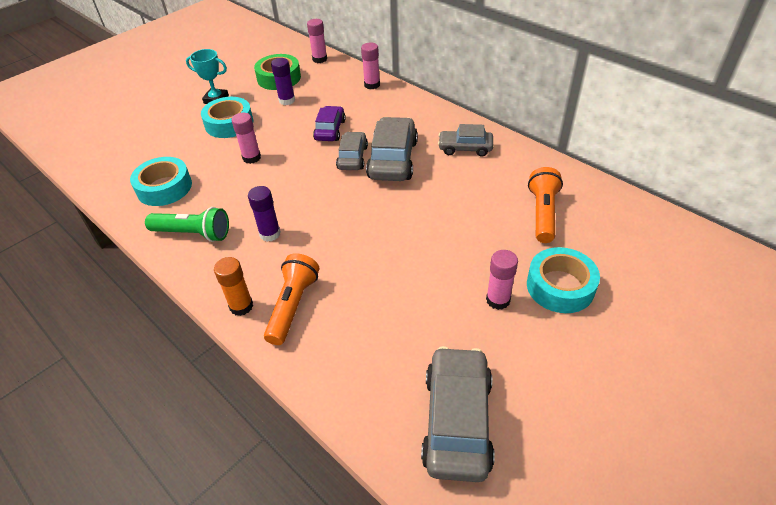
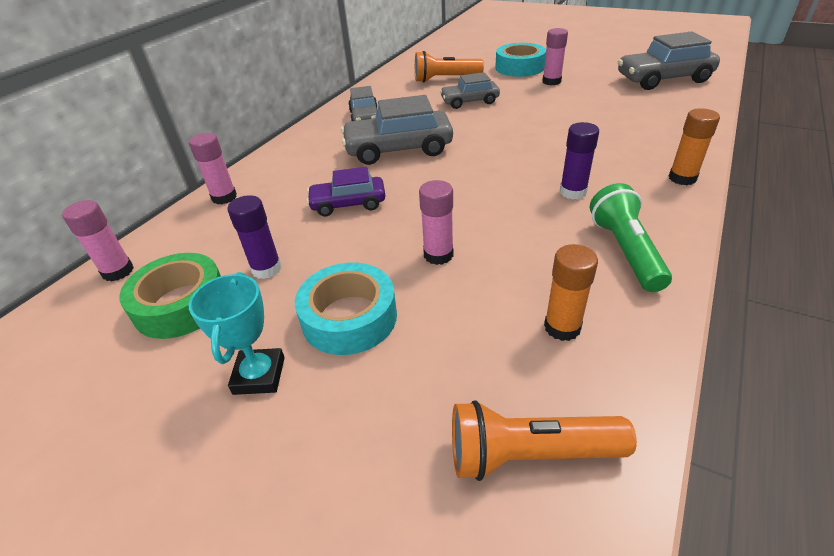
camera: 105 degrees left, 5 degrees down
(164, 187) = (562, 327): turquoise tape -> orange glue stick
(292, 306) = (648, 152): orange flashlight -> orange flashlight (529, 455)
(352, 157) = (404, 174): grey car -> grey car (469, 101)

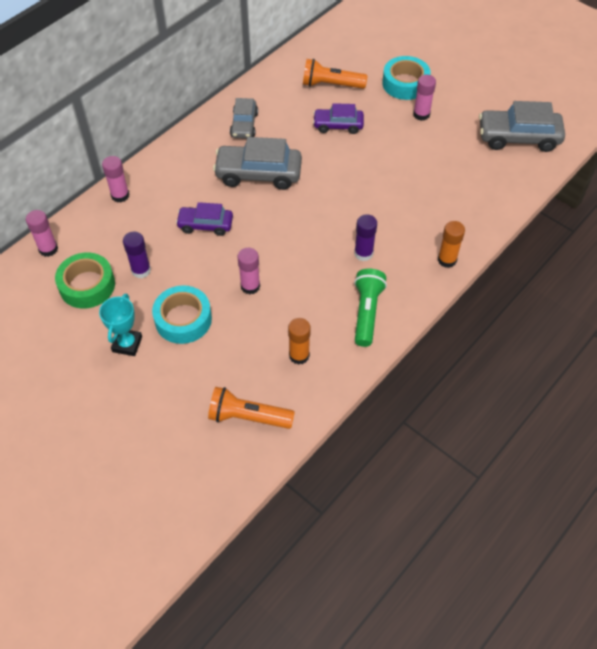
camera: 10 degrees right, 15 degrees up
(469, 101) = (338, 125): grey car -> purple car

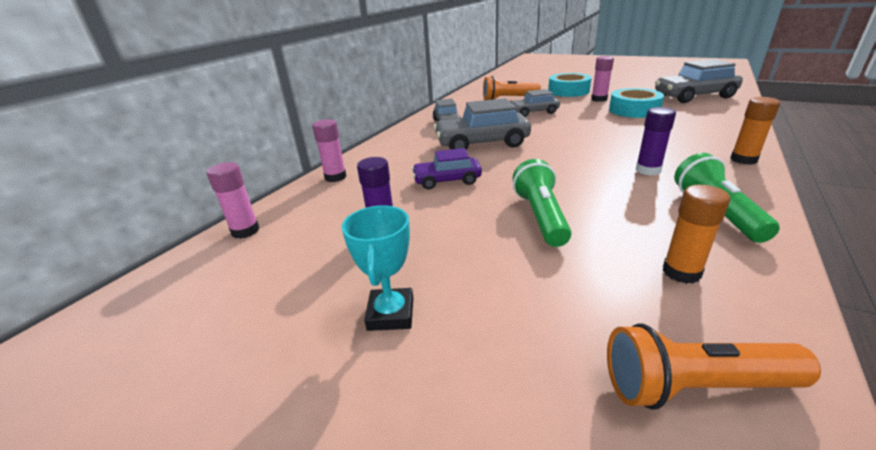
camera: 10 degrees left, 25 degrees down
(87, 285) = (306, 256): green tape -> none
(183, 319) = (469, 265): turquoise tape -> turquoise tape (634, 110)
(250, 286) = (540, 216): pink glue stick -> green flashlight
(338, 125) = (533, 112): purple car -> grey car

